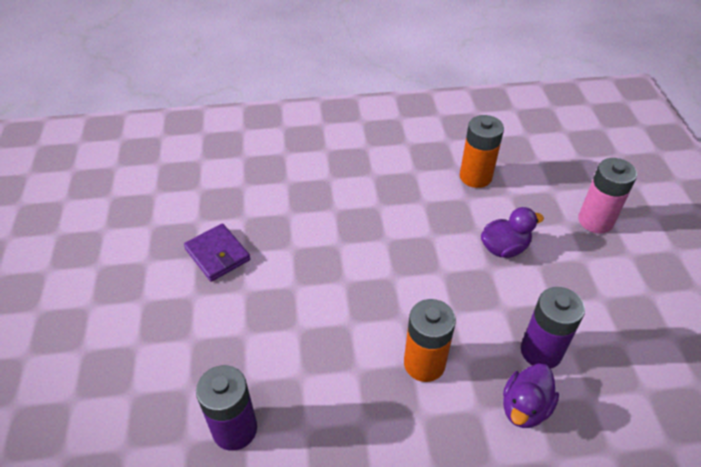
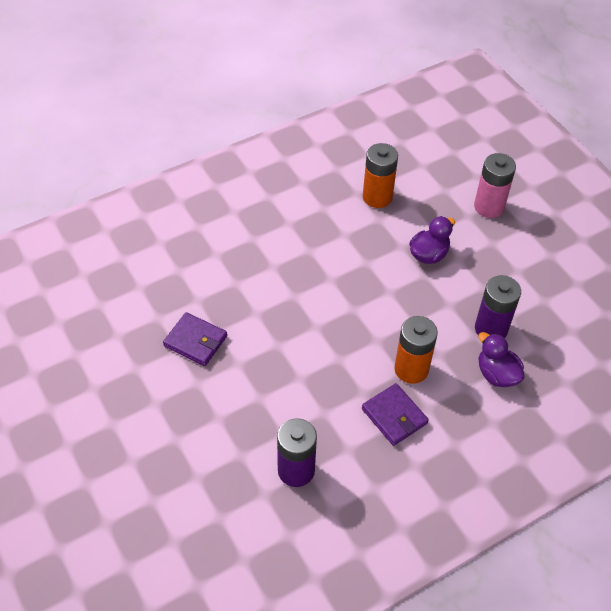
camera: 25 degrees left, 5 degrees up
(377, 410) = (394, 416): none -> purple wallet
(524, 407) = (496, 374): purple duck -> purple duck turned 135 degrees clockwise

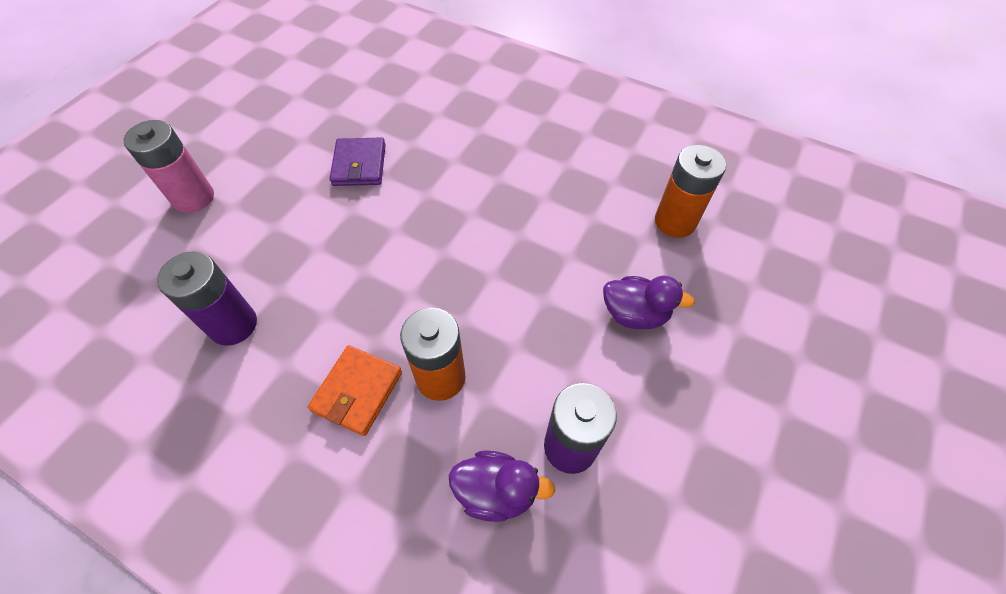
camera: 60 degrees right, 5 degrees up
(394, 416) = (357, 391): purple wallet -> orange wallet
(489, 207) = (776, 347): pink battery -> pink battery (193, 198)
(496, 374) = (496, 491): purple duck -> purple duck turned 75 degrees clockwise

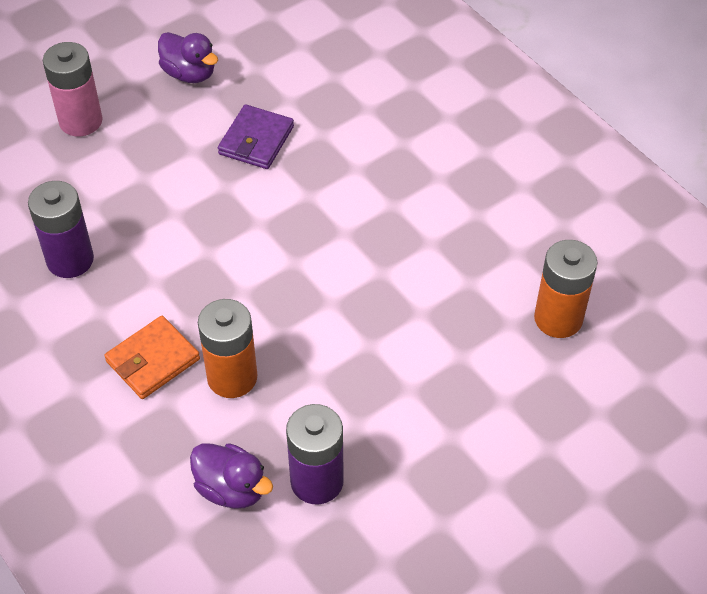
camera: 25 degrees right, 5 degrees down
(634, 314) = (452, 393): purple duck -> purple duck (189, 73)

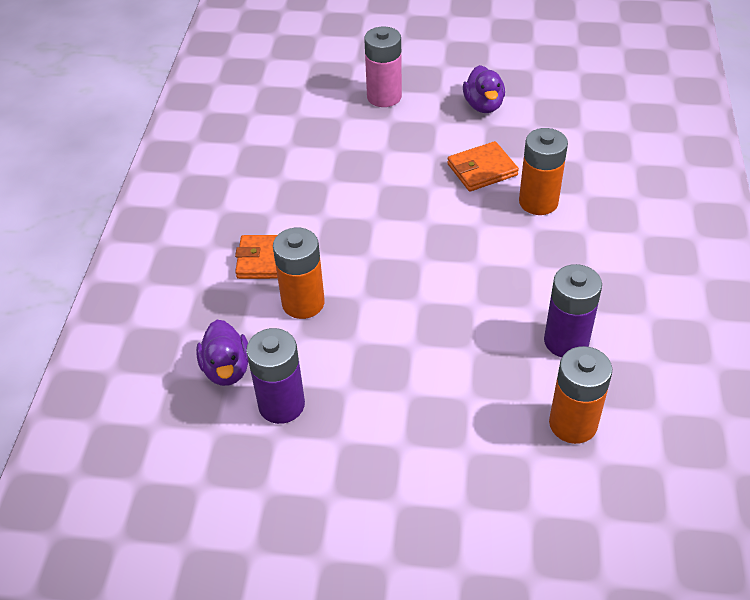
camera: 45 degrees right, 5 degrees down
(70, 260) = (288, 172): purple battery -> purple battery (566, 341)
(256, 140) = (482, 170): purple wallet -> orange wallet
(337, 141) = (538, 202): none -> orange battery

